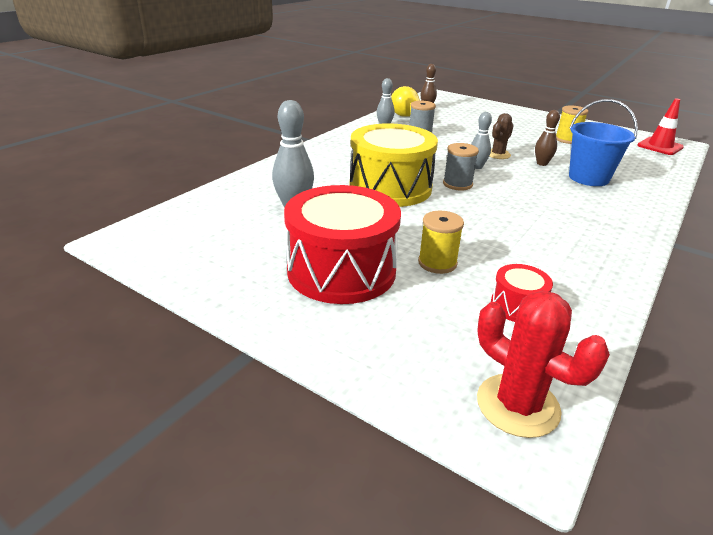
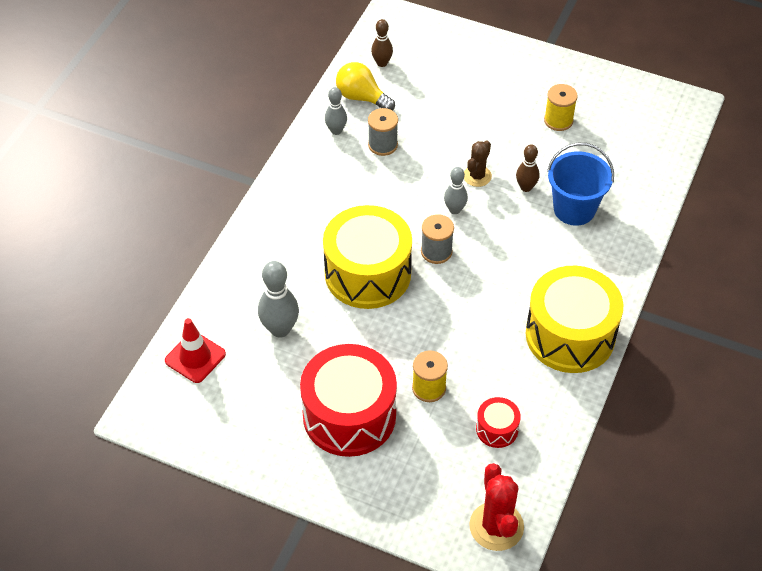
camera: 10 degrees left, 20 degrees up
(517, 405) = (496, 526): red cactus -> red cactus turned 45 degrees clockwise
(598, 247) = (570, 335): none -> yellow drum
(660, 146) = (665, 116): red traffic cone -> red traffic cone (195, 357)

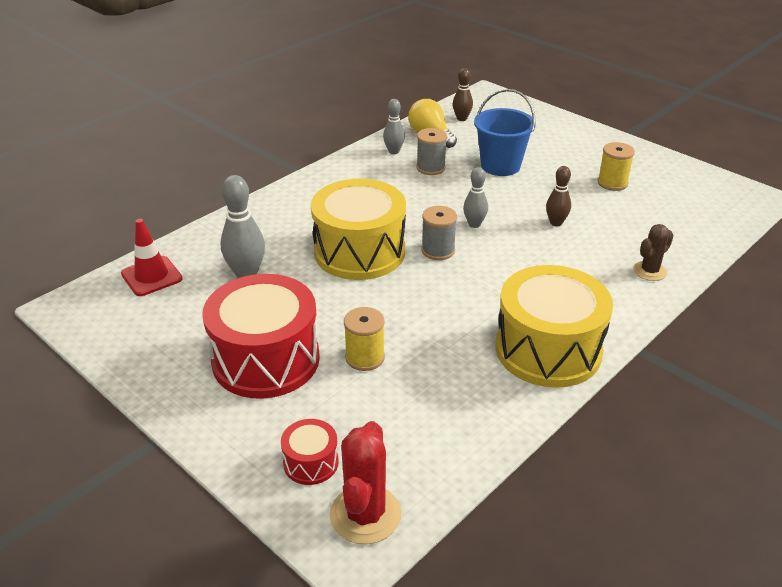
camera: 20 degrees right, 15 degrees down
(477, 176) = (510, 205): brown cactus -> brown cactus (649, 271)
(497, 429) = (419, 415): red drum -> red drum (311, 462)
(574, 209) = (600, 249): blue bucket -> blue bucket (500, 166)

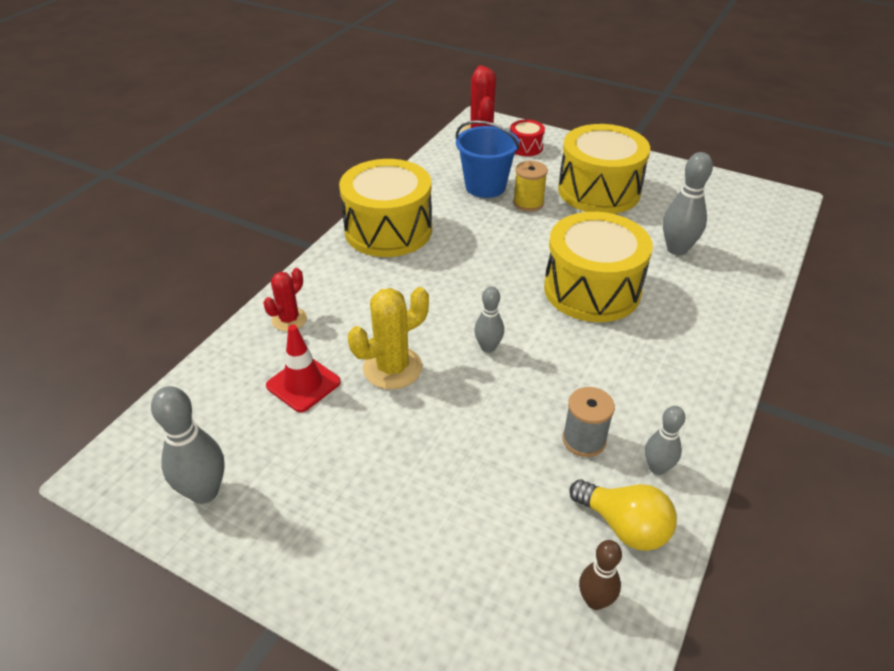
camera: 165 degrees right, 5 degrees up
(151, 276) = (754, 233): red traffic cone -> red traffic cone (303, 384)
(266, 360) = (599, 191): red drum -> yellow drum
(438, 250) = (514, 305): grey spool -> none
(500, 166) = (485, 467): blue bucket -> blue bucket (485, 186)
(556, 223) = (392, 368): brown bowling pin -> yellow cactus
(612, 183) = (316, 461): yellow spool -> none
(649, 271) = (289, 319): brown cactus -> red cactus
(684, 180) = (204, 492): none -> grey bowling pin

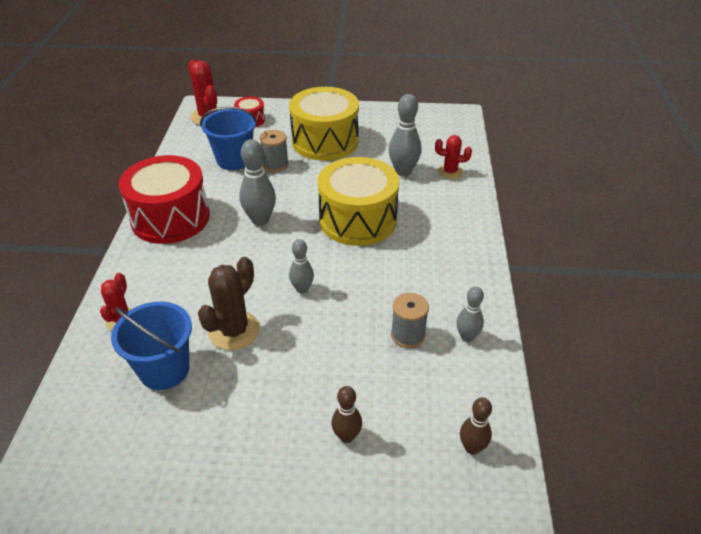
camera: 25 degrees left, 0 degrees up
(204, 492) = (124, 492): grey bowling pin -> grey bowling pin (260, 220)
(303, 384) = (164, 370): red traffic cone -> blue bucket
(388, 230) = (170, 218): yellow drum -> red drum
(392, 368) = (234, 331): yellow cactus -> brown cactus
(454, 527) = (346, 436): none -> brown bowling pin
(528, 203) = (275, 165): yellow spool -> grey spool
(624, 526) = (465, 387): yellow light bulb -> none
(738, 265) = (450, 172): none -> red cactus

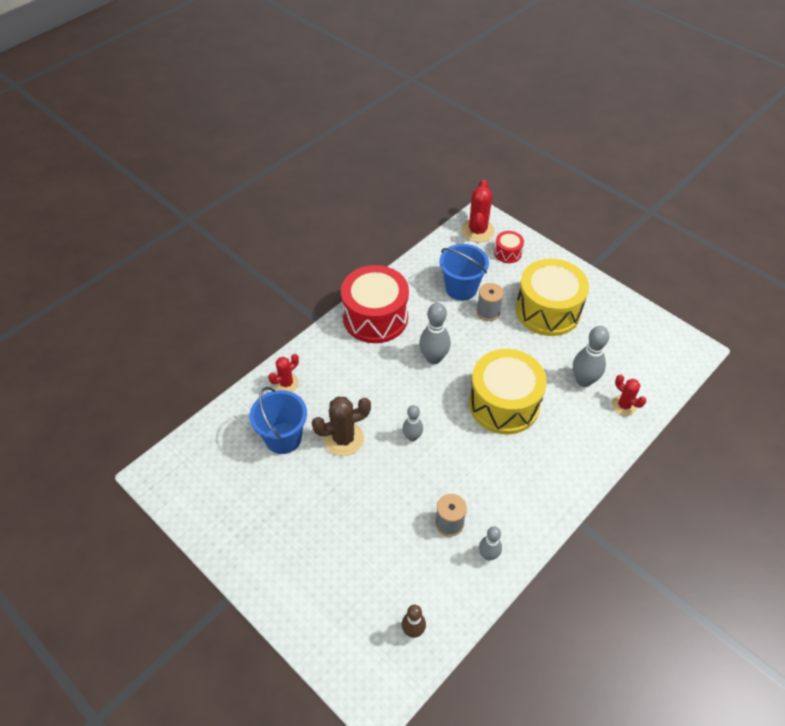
camera: 40 degrees right, 10 degrees up
(346, 436) = (347, 562): brown bowling pin -> none

